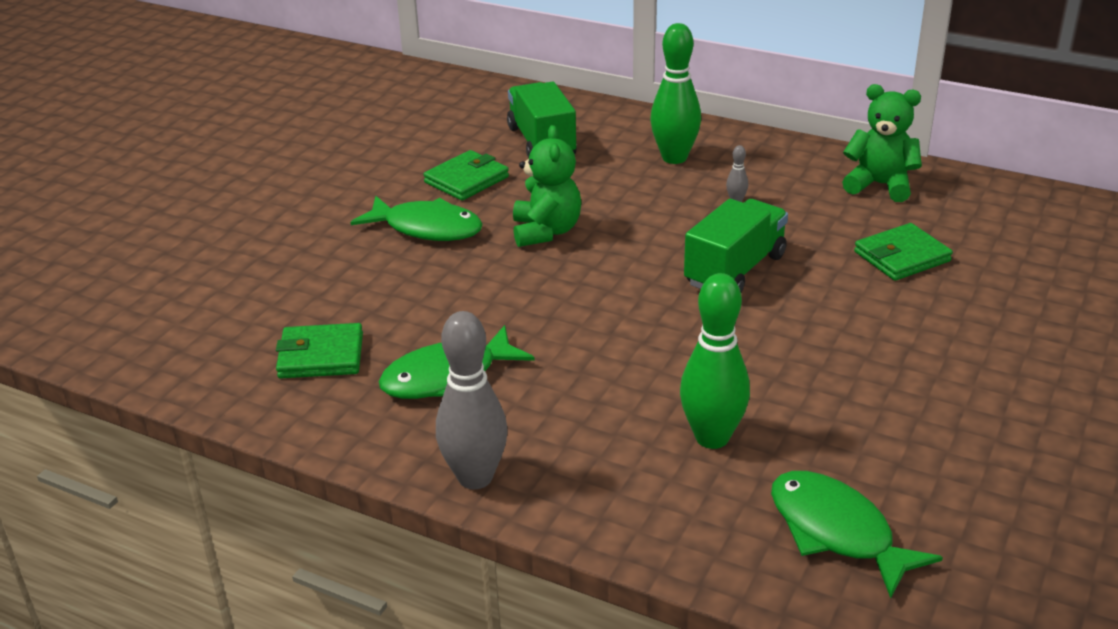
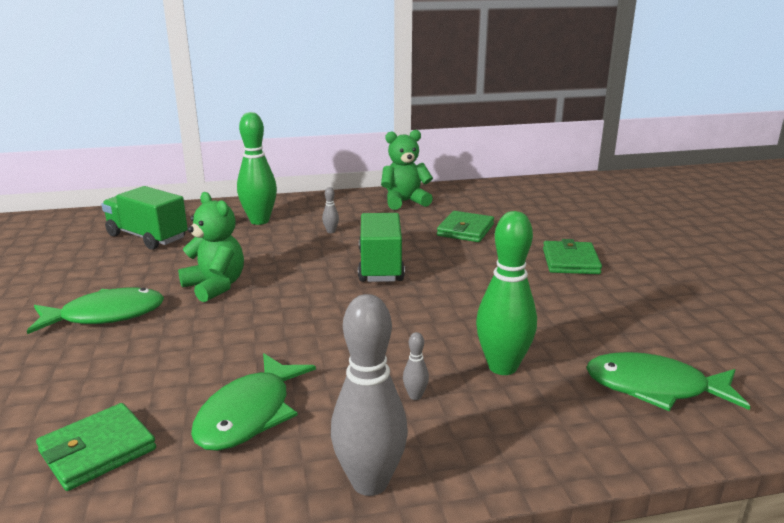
camera: 40 degrees left, 10 degrees down
(466, 180) = (107, 274): green wallet -> green wallet (570, 261)
(595, 426) = (415, 396): none -> grey bowling pin

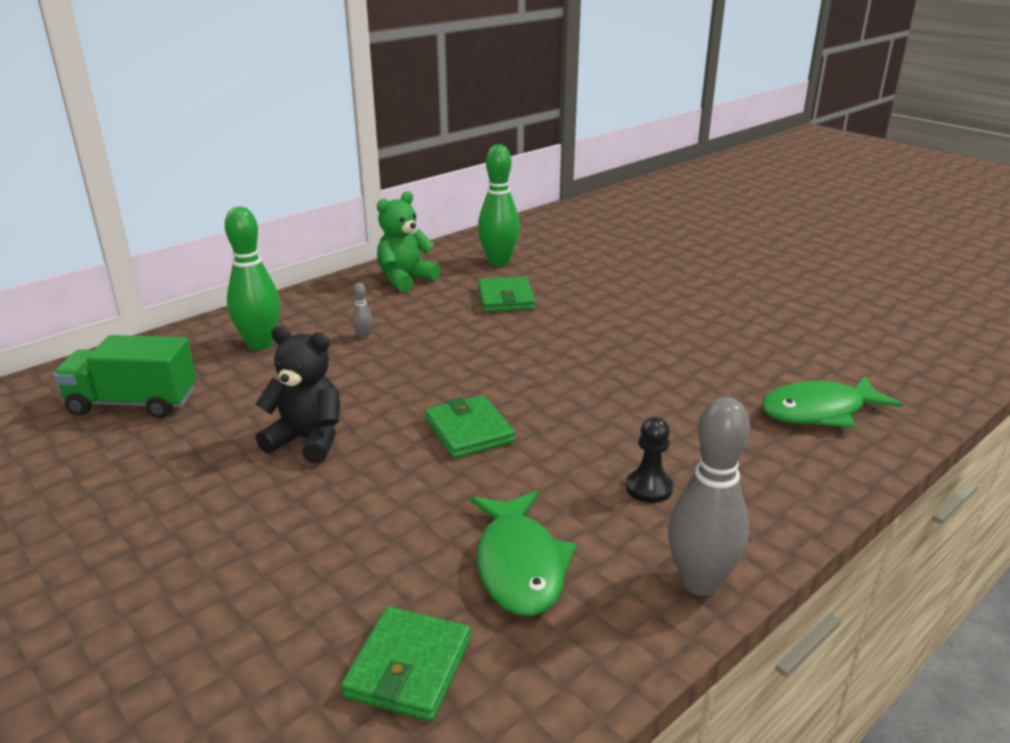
camera: 30 degrees left, 5 degrees up
(106, 315) = (212, 519): green fish -> none
(215, 286) = (307, 440): green teddy bear -> black teddy bear
(380, 266) = (466, 363): green truck -> none
(415, 396) = (649, 488): grey bowling pin -> black pawn
(502, 367) = (690, 433): green bowling pin -> green bowling pin (499, 262)
(570, 261) = (637, 308): green wallet -> green wallet (469, 431)

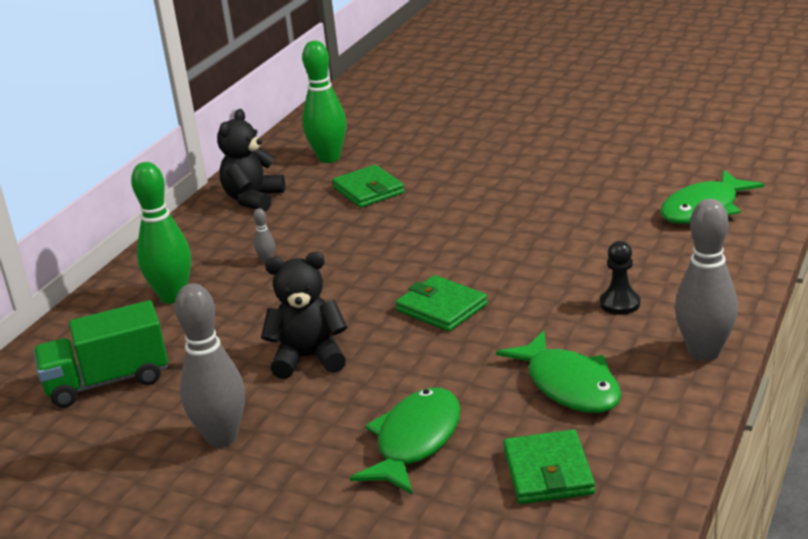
camera: 20 degrees left, 0 degrees up
(158, 493) = (222, 438): none -> grey bowling pin
(314, 569) = (415, 441): none -> green fish
(405, 279) = (253, 199): green teddy bear -> black teddy bear

